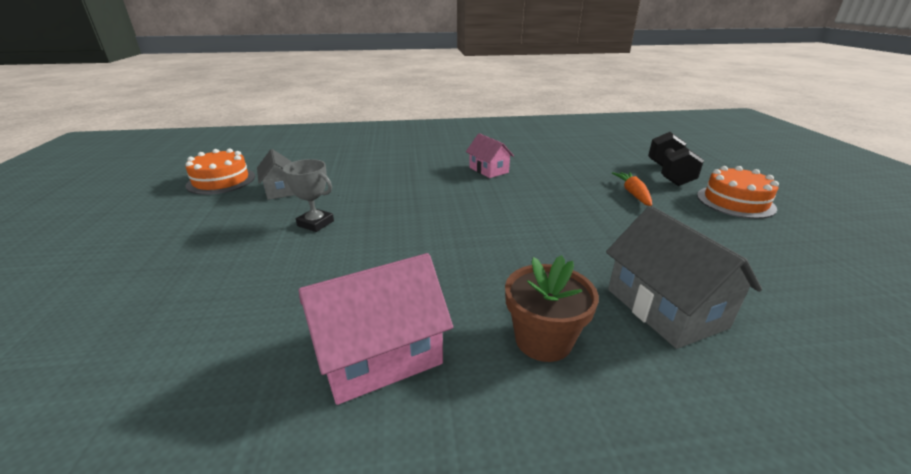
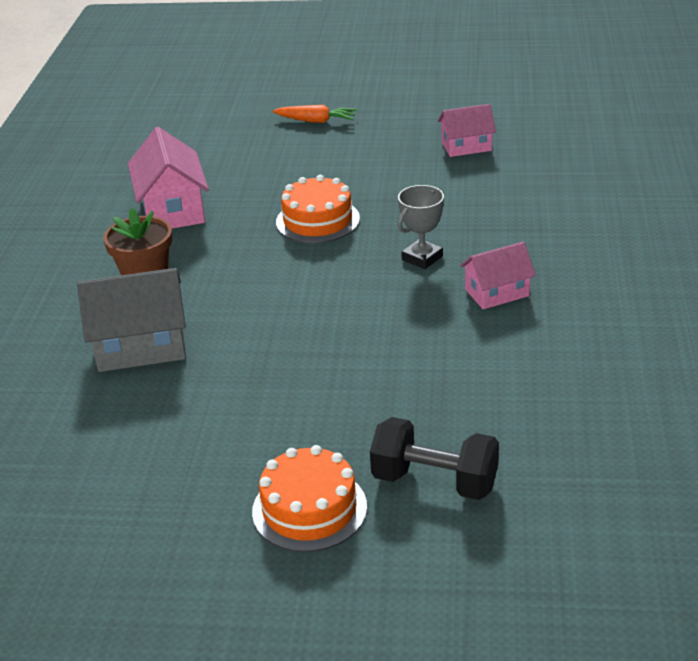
camera: 105 degrees right, 5 degrees up
(221, 181) = (503, 110): orange cake -> orange cake (317, 220)
(281, 190) = (466, 146): grey house -> pink house
(315, 223) = (374, 173): grey trophy -> grey trophy (422, 258)
(633, 194) = (372, 410): orange carrot -> orange carrot (316, 121)

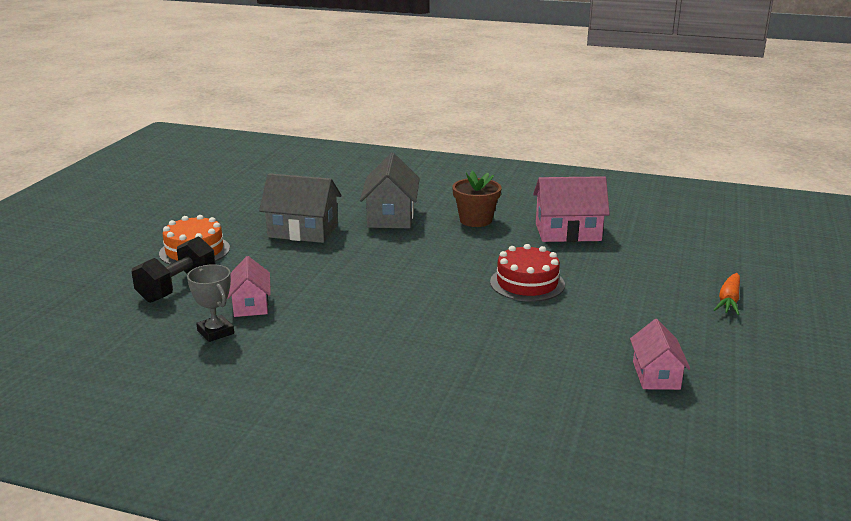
camera: 100 degrees right, 10 degrees down
(209, 416) = (303, 231): none -> grey house
(317, 220) = (527, 283): orange cake -> red cake
(422, 258) = (442, 320): grey trophy -> grey trophy (215, 332)
(497, 293) = (368, 345): pink house -> pink house (250, 305)

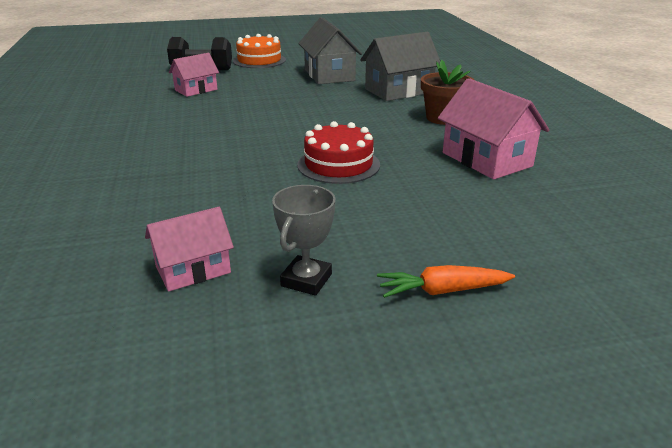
camera: 60 degrees right, 5 degrees up
(215, 332) = (149, 91): grey trophy -> grey trophy (306, 280)

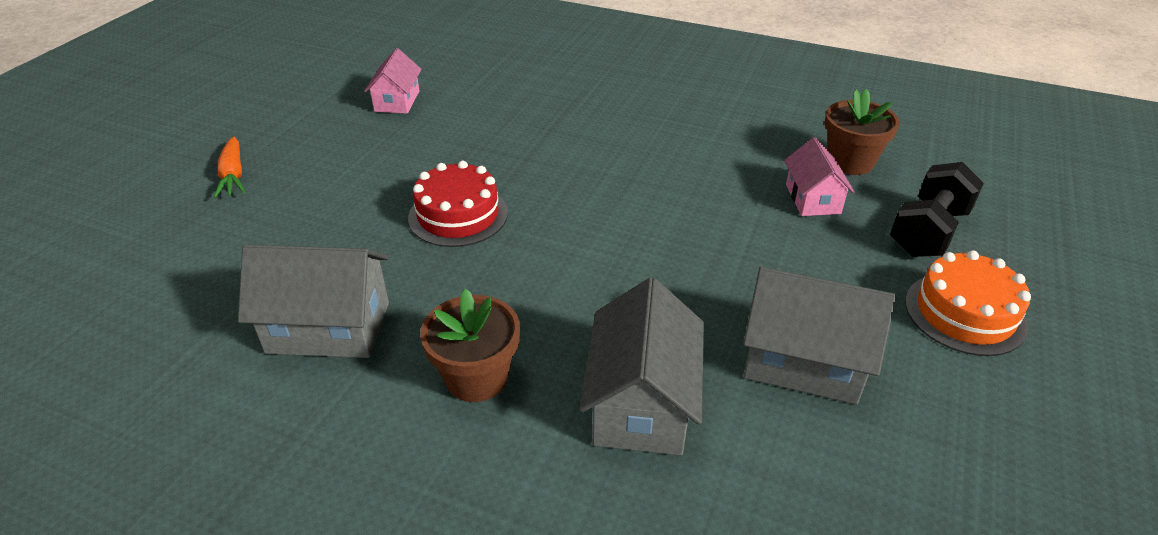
camera: 125 degrees right, 10 degrees up
(143, 88) = (850, 162): none -> brown flower pot
(306, 280) = (325, 133): grey trophy -> none
(442, 291) = (233, 175): orange carrot -> orange carrot turned 135 degrees clockwise
(486, 159) = (328, 327): pink house -> grey house

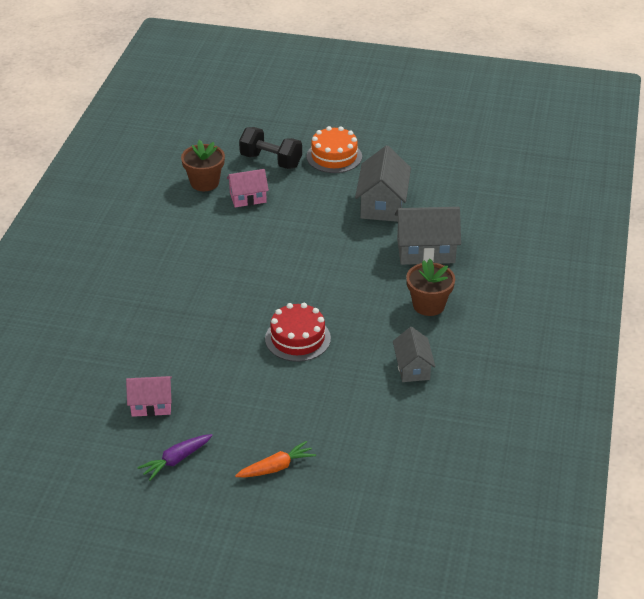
camera: 100 degrees left, 0 degrees up
(301, 112) = (176, 460): none -> purple carrot
(328, 327) = (412, 368): grey house -> grey house, size x0.63

